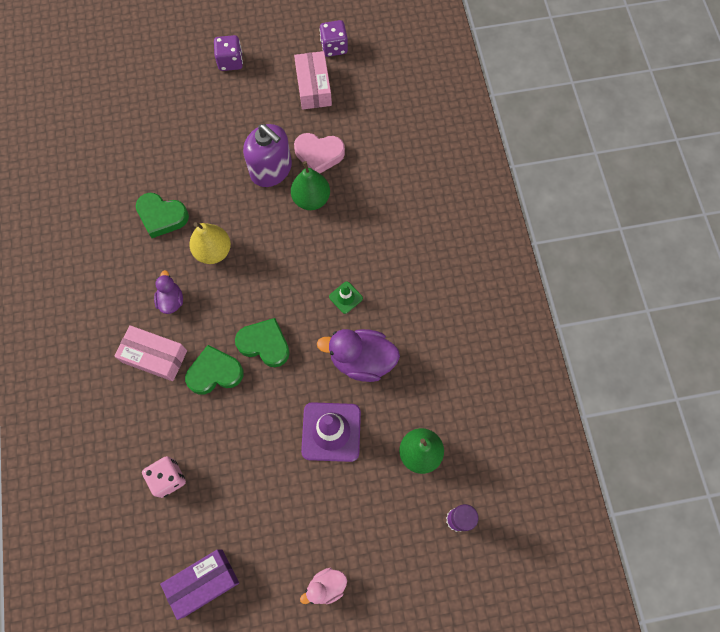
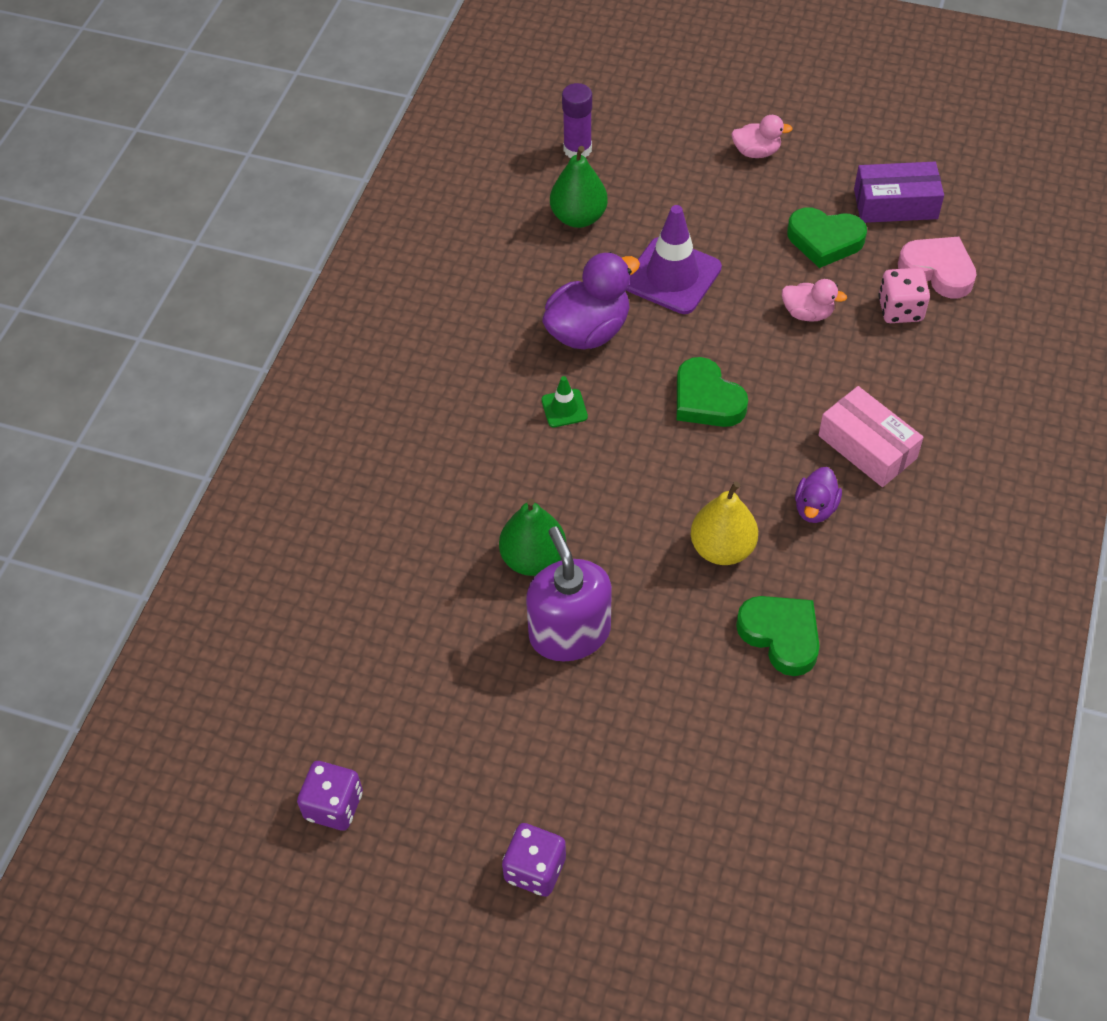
camera: 150 degrees left, 15 degrees down
(215, 373) = (791, 395): green heart -> green heart (824, 240)
(229, 444) = (807, 313): none -> pink duck
(313, 87) = (417, 744): pink box -> none
(319, 154) = (480, 622): pink heart -> pink heart (938, 270)
(362, 360) = (588, 331): purple duck -> purple duck turned 75 degrees counterclockwise

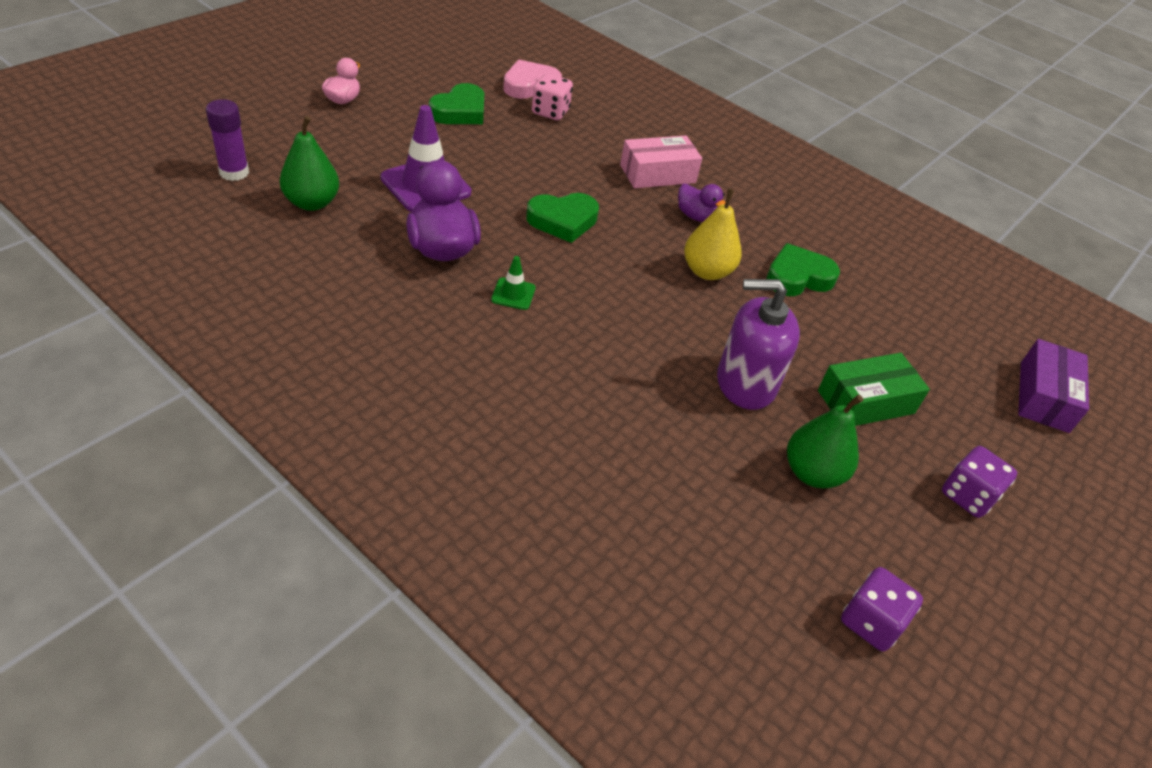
camera: 75 degrees left, 10 degrees down
(533, 559) = (659, 375): green pear -> green pear (812, 473)
(614, 748) = (865, 402): none -> green box
(807, 313) = (520, 146): pink duck -> none
(895, 204) = (456, 74): purple box -> purple box (1044, 396)

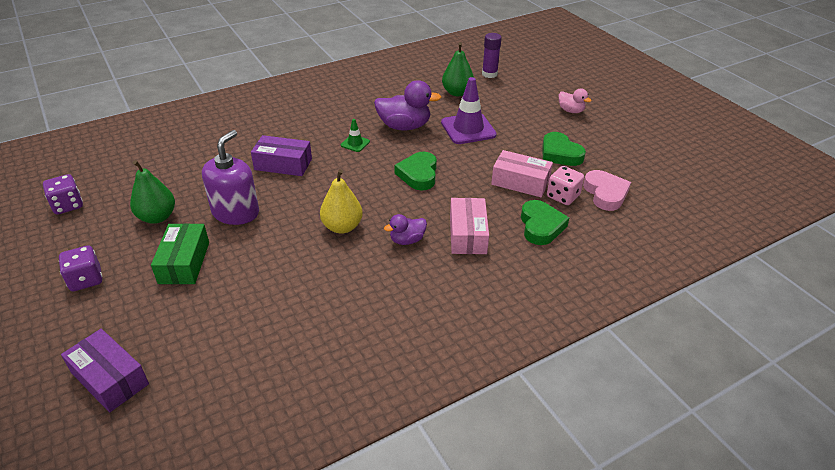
camera: 115 degrees right, 5 degrees down
(537, 140) = (520, 182): none -> pink box
(608, 364) = (283, 164): none -> purple box
(798, 277) = (315, 275): green heart -> green heart (541, 226)

